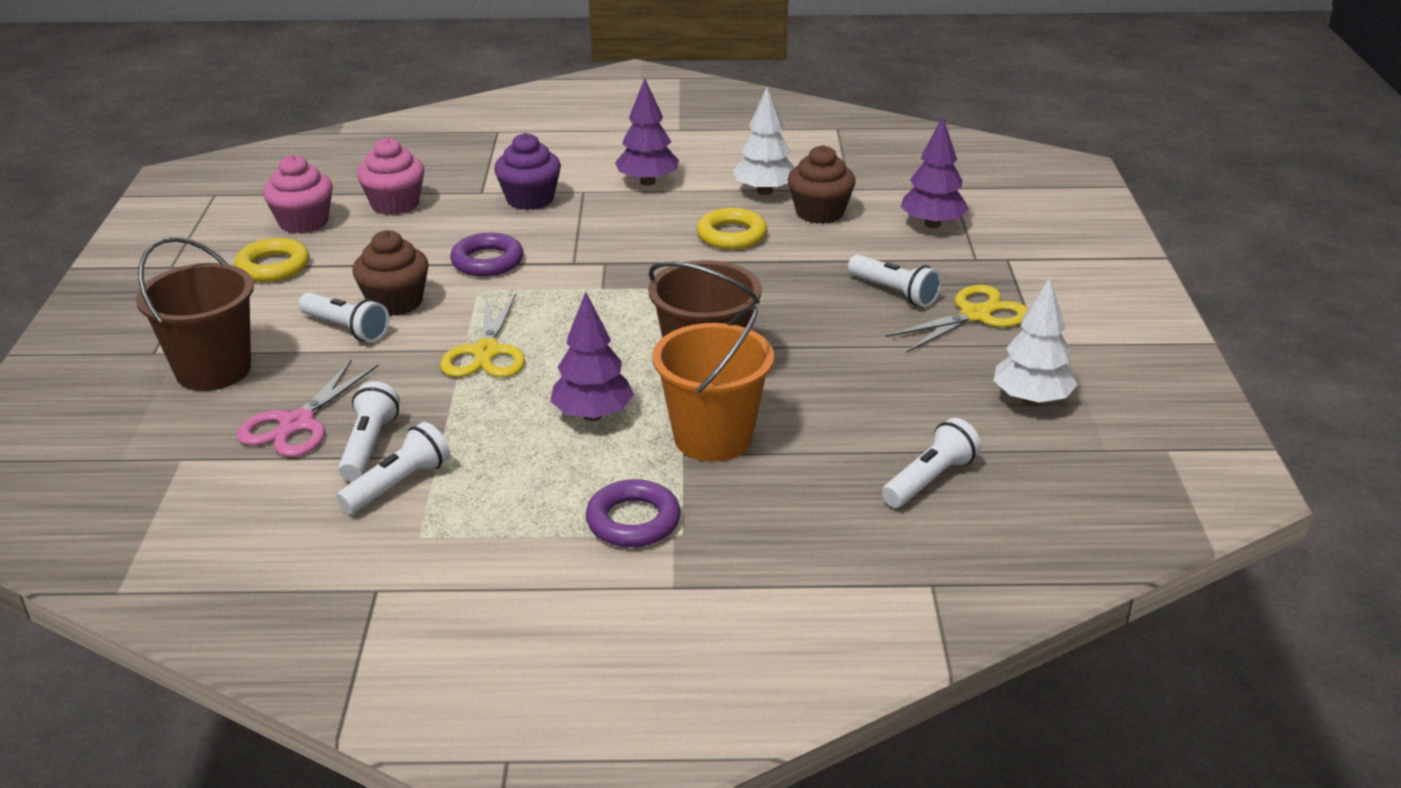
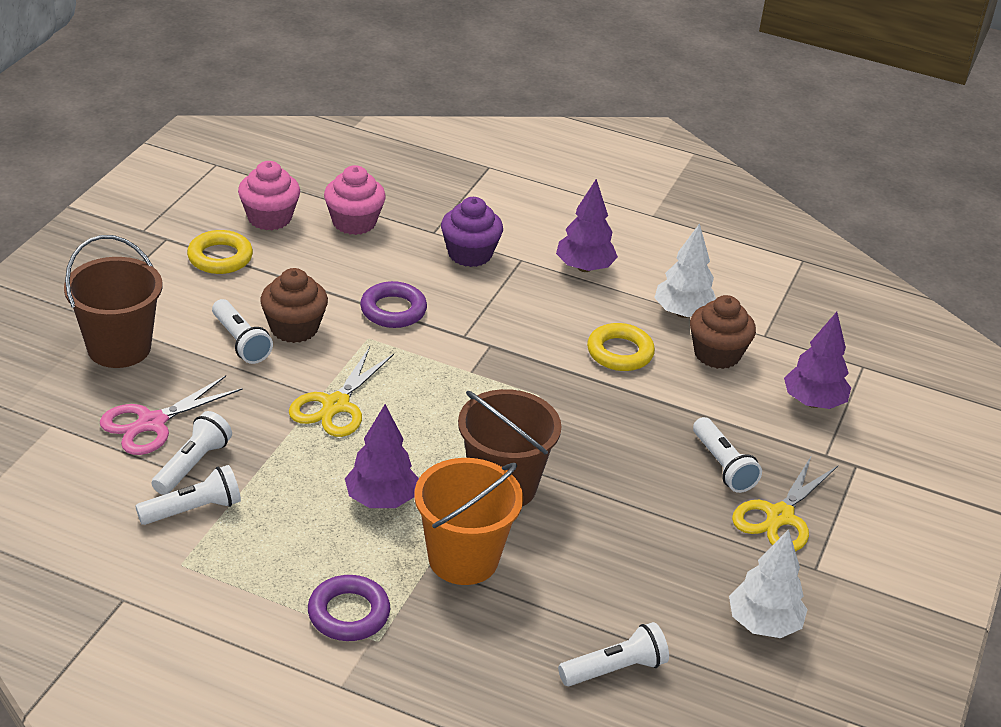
camera: 20 degrees right, 5 degrees up
(975, 315) = (779, 517): yellow scissors -> yellow scissors turned 135 degrees clockwise

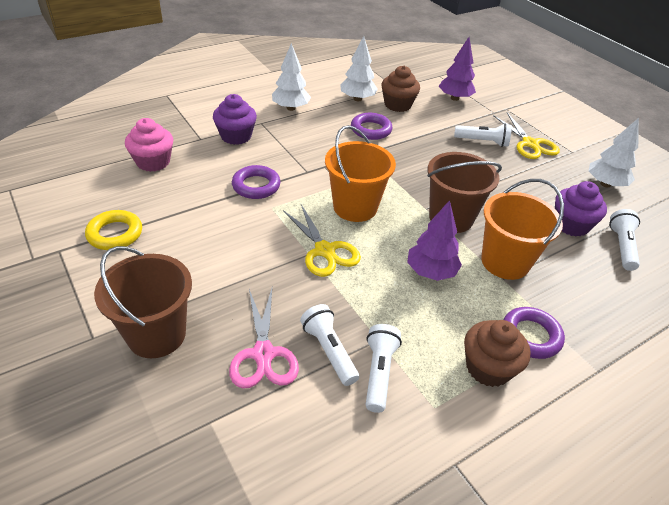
camera: 55 degrees left, 5 degrees up
(240, 342) = (218, 265): white flashlight -> none
(269, 218) = (102, 193): pink cupcake -> none
(294, 328) = (230, 234): brown cupcake -> brown cupcake (488, 368)
(437, 399) = (355, 207): none -> orange bucket
(584, 268) = (291, 108): purple tree -> white tree
(611, 606) = (571, 225): none -> purple cupcake
(620, 352) = (371, 130): yellow ring -> purple ring

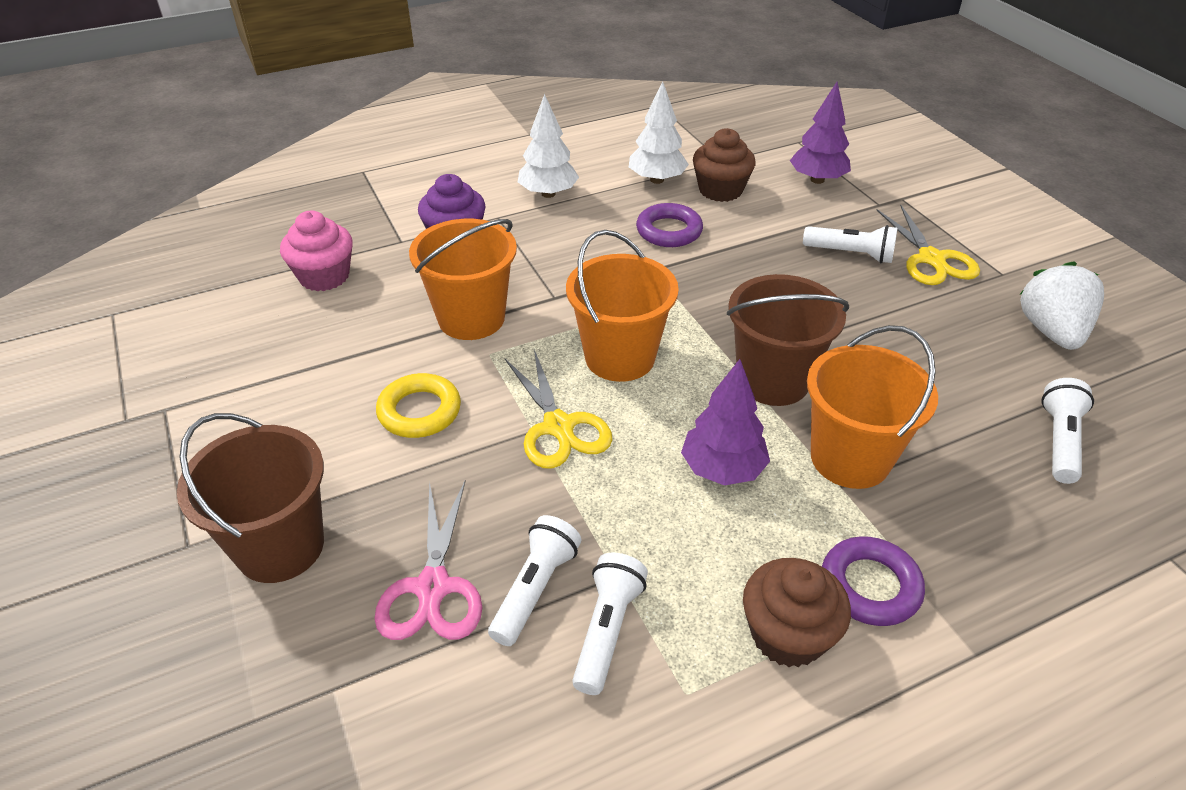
camera: 10 degrees right, 0 degrees up
(115, 234) = (248, 387): yellow ring -> yellow ring (419, 411)
(256, 186) = (471, 318): purple ring -> orange bucket
(329, 351) = (535, 589): white flashlight -> white flashlight turned 45 degrees clockwise
(571, 225) = (976, 400): purple cupcake -> none
(605, 184) = (1051, 331): white tree -> white strawberry

